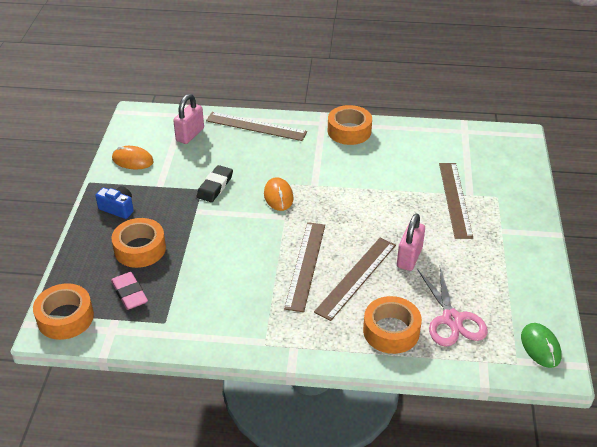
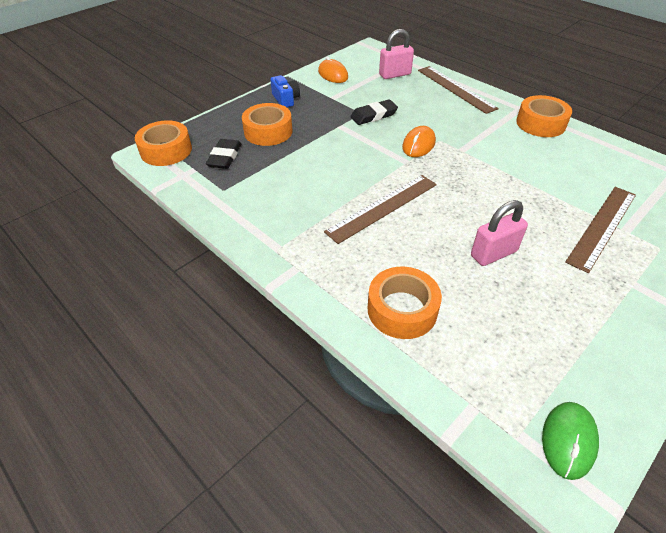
camera: 40 degrees right, 5 degrees up
(129, 293) = (224, 157): pink eraser -> black eraser
(356, 277) = (419, 242): brown ruler -> none
(452, 319) = (481, 339): pink scissors -> none

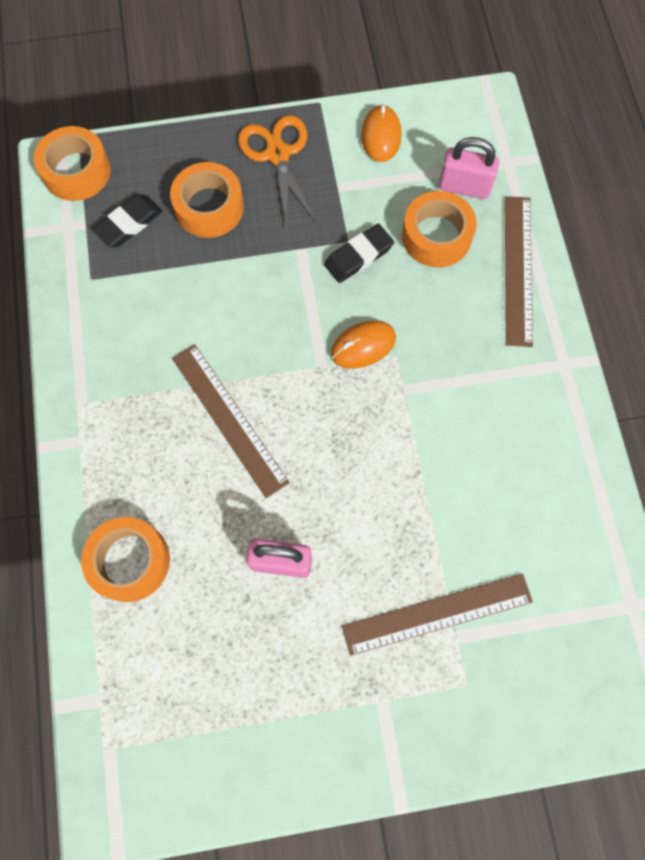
camera: 35 degrees right, 25 degrees up
(285, 99) = (278, 154): blue camera -> orange scissors
(374, 115) = (358, 256): black eraser -> black eraser turned 45 degrees counterclockwise
(382, 207) = (229, 419): brown ruler -> brown ruler turned 60 degrees clockwise
(540, 123) = (558, 411): orange tape -> orange tape (436, 236)
(568, 440) = (141, 785): green mouse -> none

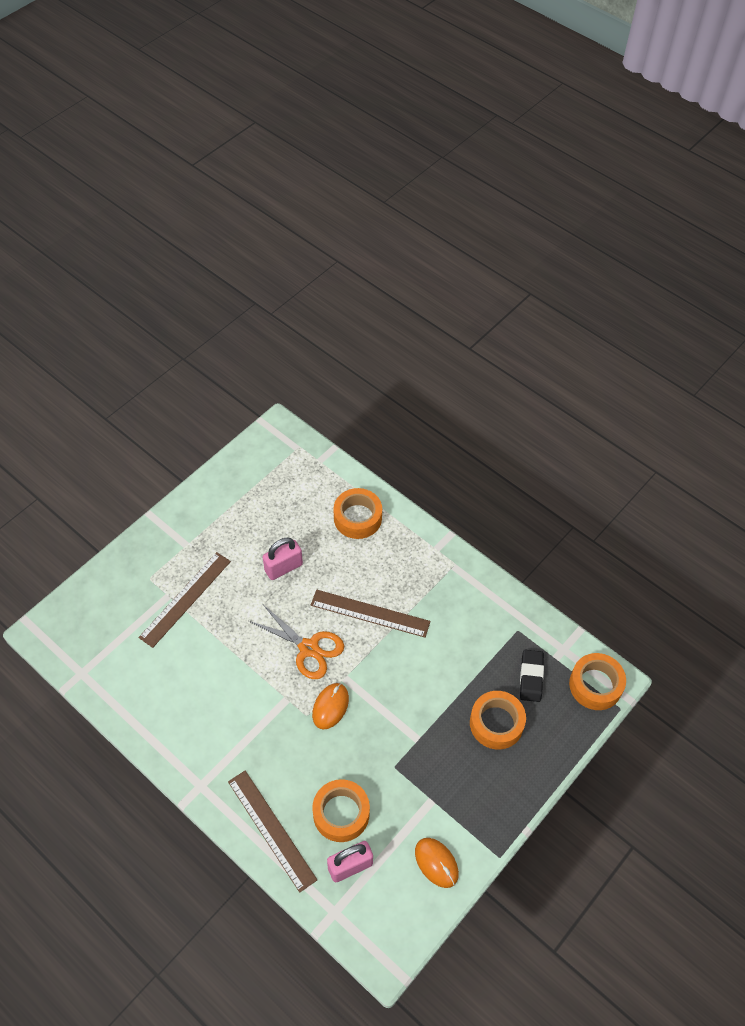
camera: 140 degrees right, 15 degrees down
(278, 154) = (489, 793): orange scissors -> orange scissors (308, 648)
(358, 256) = (379, 761): black eraser -> none

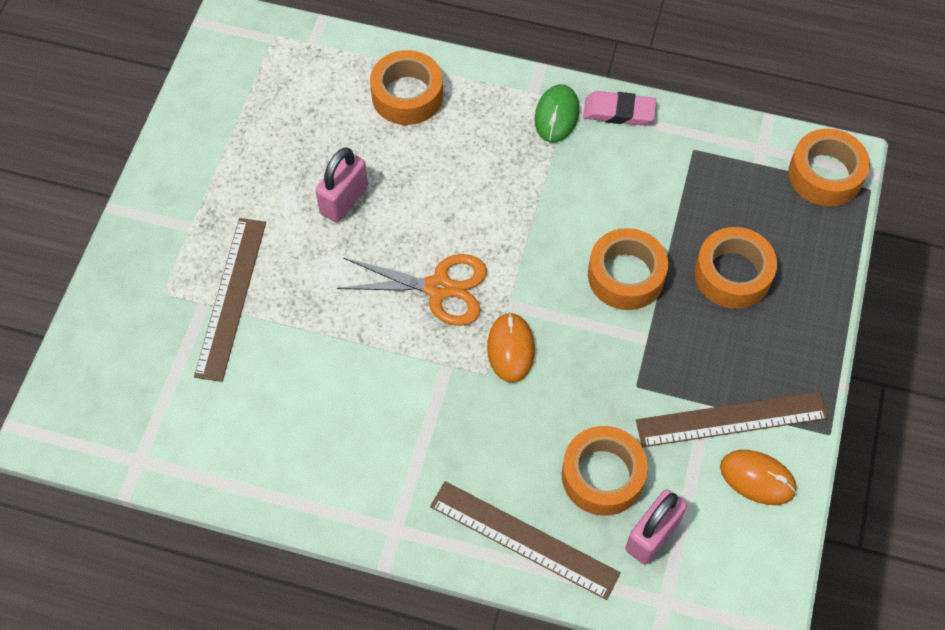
camera: 25 degrees left, 5 degrees up
(370, 613) = (494, 209): brown ruler -> brown ruler (731, 419)
(427, 693) = (626, 275): none -> orange tape
(442, 570) = (556, 115): none -> green mouse
(483, 585) = (619, 112): none -> pink eraser
(531, 677) = (742, 199): black eraser -> none

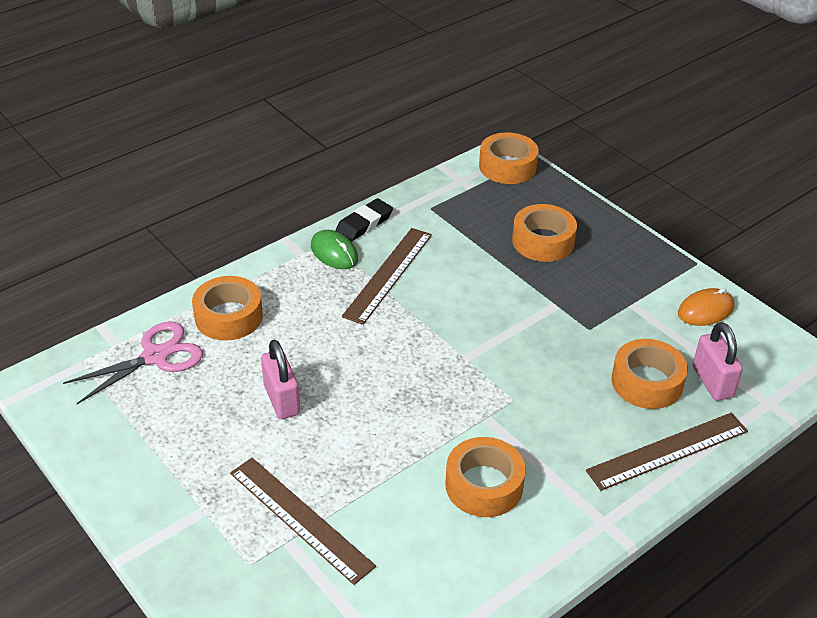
camera: 55 degrees left, 20 degrees down
(319, 79) = (155, 356): none -> pink scissors
(438, 288) = (415, 387): orange scissors -> none
(510, 349) = (503, 375): orange mouse -> none
(619, 112) = (364, 224): pink eraser -> black eraser
(626, 275) = (497, 288): orange tape -> orange tape (484, 485)
(731, 419) = (652, 298): brown ruler -> brown ruler (388, 274)

